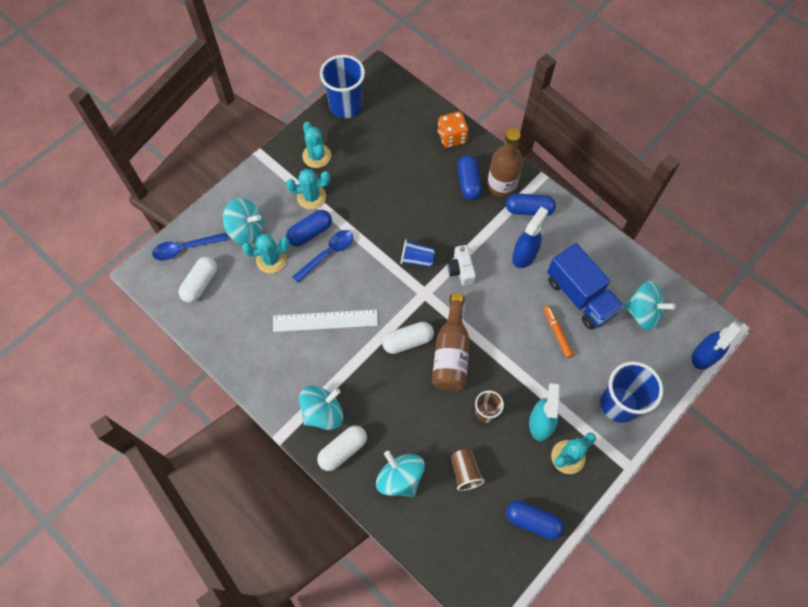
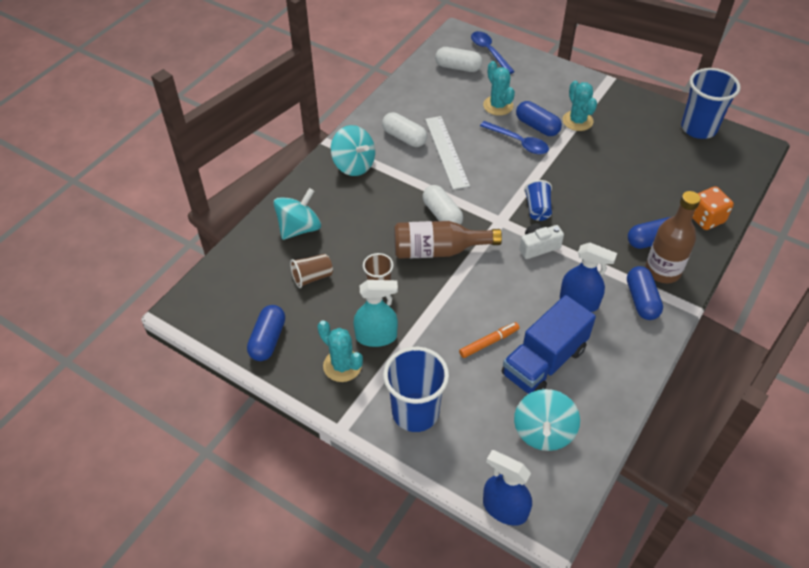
camera: 80 degrees right, 15 degrees down
(246, 230) = (522, 85): turquoise spinning top -> none
(316, 156) = (626, 117): turquoise cactus -> none
(343, 450) = (320, 184): white capsule -> white capsule (404, 137)

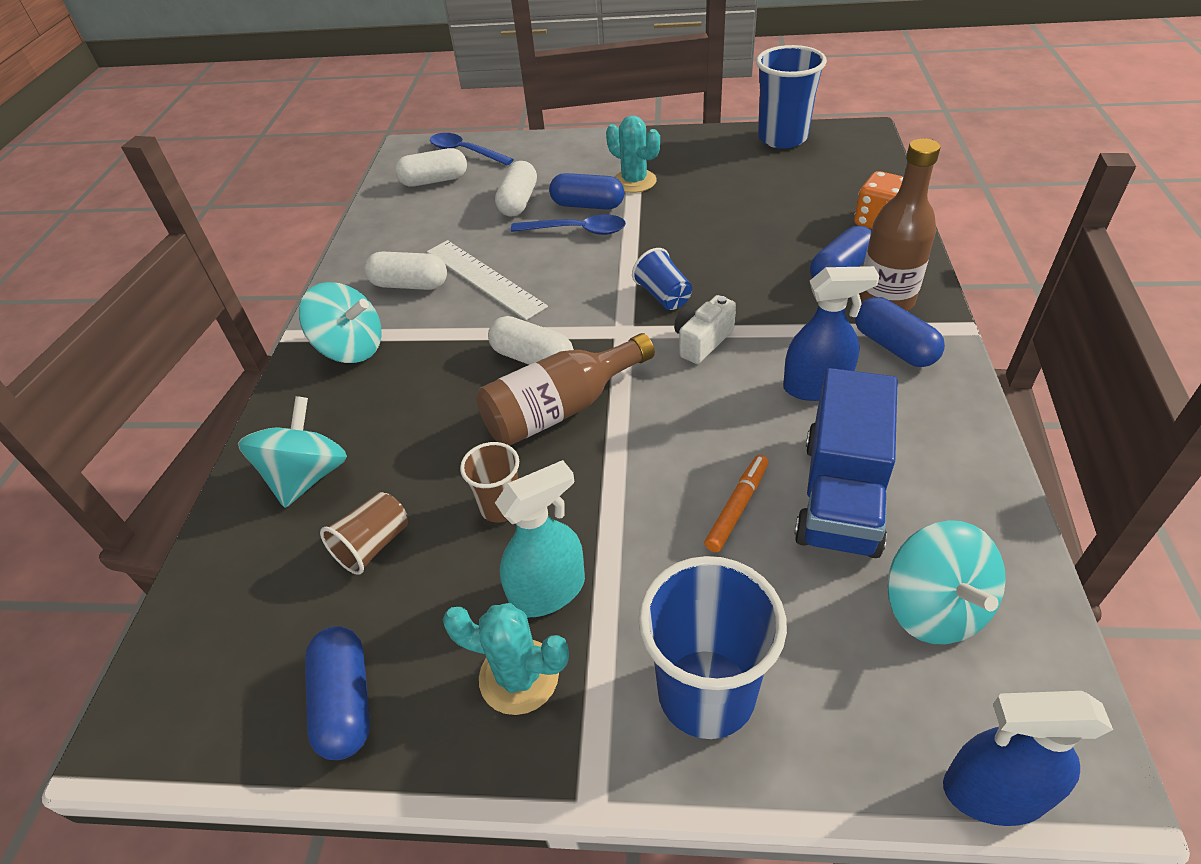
camera: 25 degrees left, 5 degrees down
(498, 106) = (518, 202): turquoise cactus -> white capsule

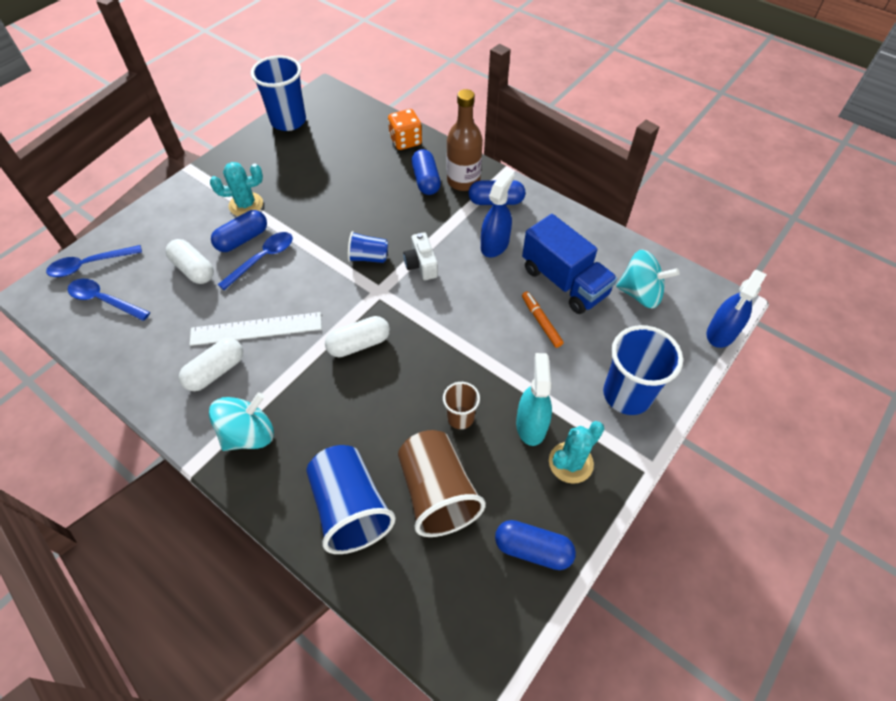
camera: 60 degrees left, 10 degrees up
(307, 476) = (350, 508): turquoise spinning top -> blue cup
(373, 545) = (437, 493): brown cup -> brown cup, size x1.84
(434, 181) = (104, 300): white capsule -> blue spoon
(562, 409) = (413, 353): brown bottle -> none

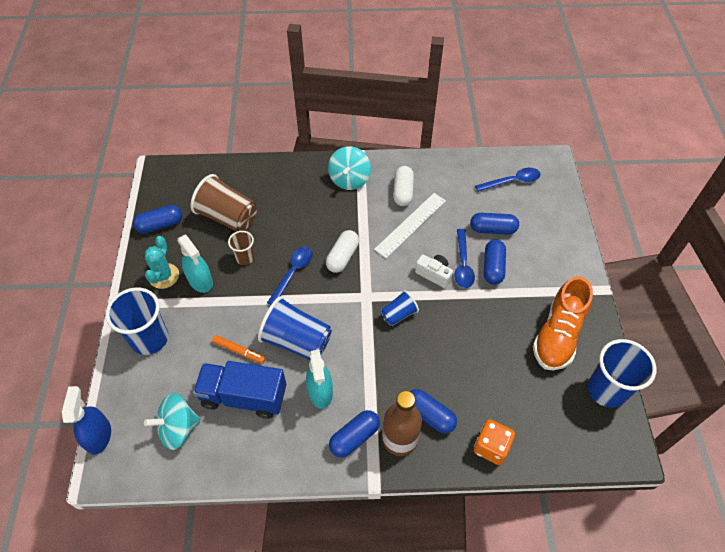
camera: 140 degrees right, 0 degrees up
(89, 265) = (552, 190): blue spoon -> blue spoon (293, 273)
(194, 269) = (492, 229): white capsule -> blue capsule
(246, 205) = (526, 292): turquoise cactus -> none
(269, 165) = (558, 335): none -> orange shoe
(350, 508) = (266, 185): blue cup -> blue cup (297, 341)
(421, 265) = (357, 335): white camera -> white camera (434, 274)
(495, 245) = (320, 392): blue spray bottle -> turquoise spray bottle

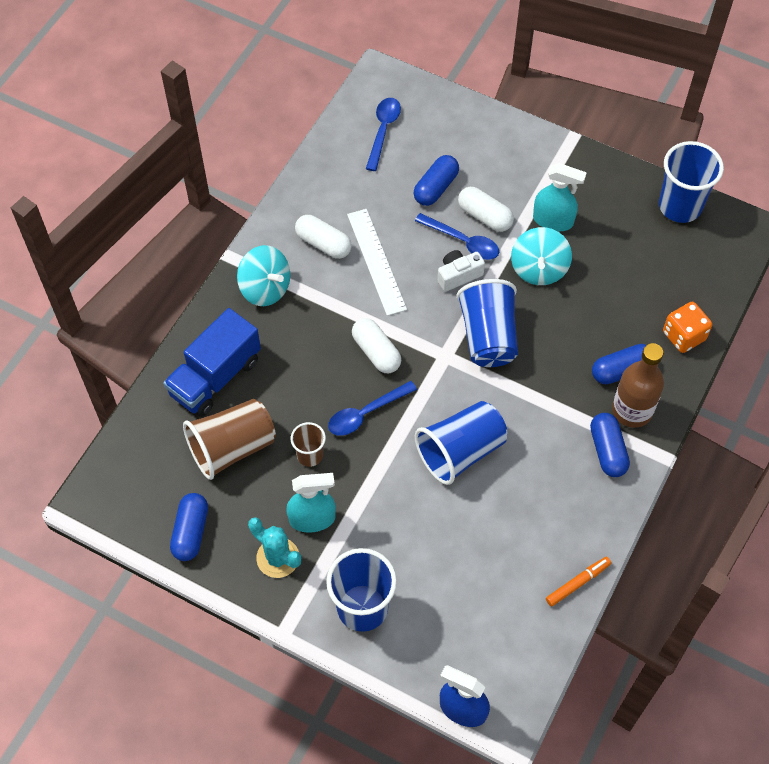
camera: 60 degrees left, 5 degrees up
(178, 428) = (501, 619): turquoise spinning top -> turquoise spinning top (539, 269)
(239, 351) = (438, 517): orange marker -> orange marker (577, 583)
(244, 397) = (500, 536): blue truck -> blue truck (215, 377)
(293, 273) = (365, 413): blue spoon -> blue spoon turned 90 degrees counterclockwise
(320, 392) = (537, 458): turquoise spray bottle -> turquoise spray bottle (553, 220)
(398, 314) = (488, 336): blue cup -> blue cup, size x1.84
(493, 267) = (484, 216): blue capsule -> white capsule
(558, 335) = (599, 208): orange shoe -> none

